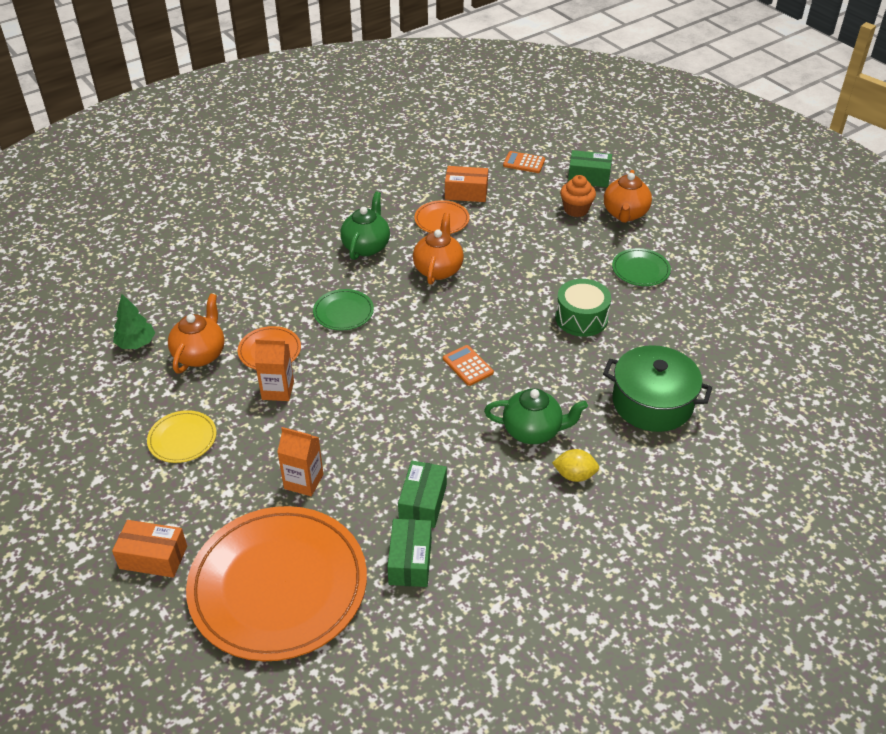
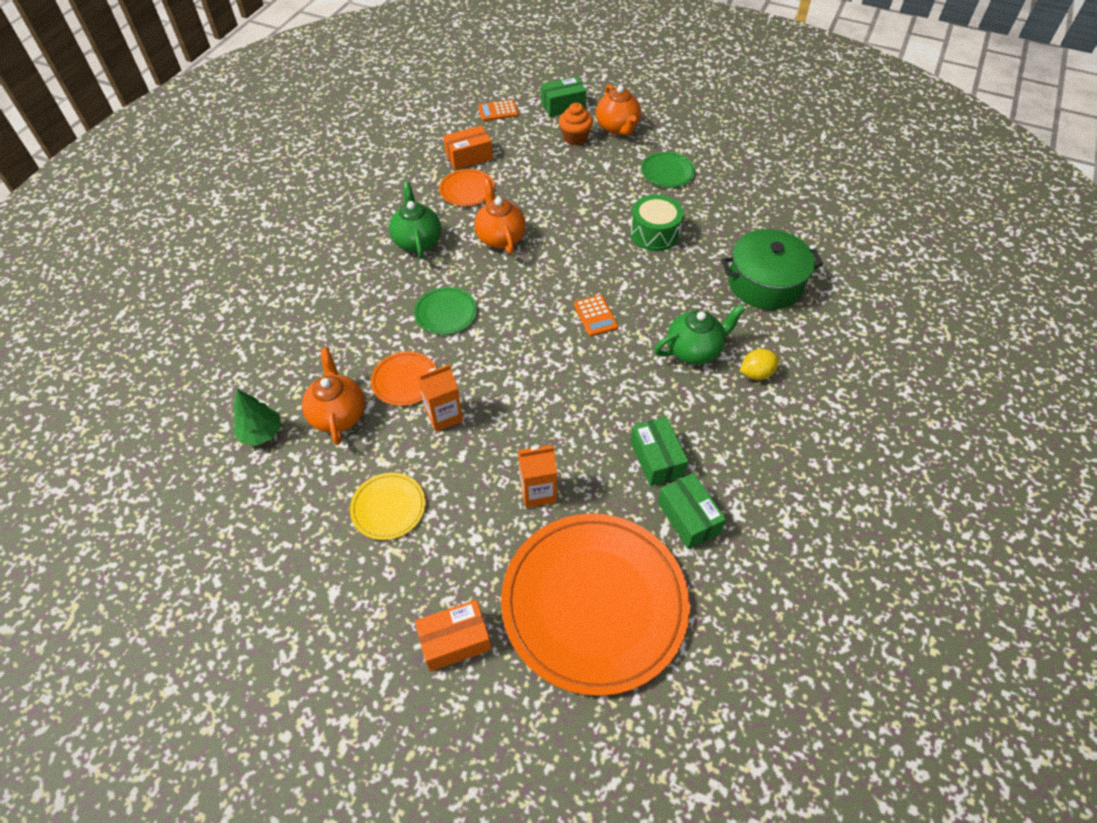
camera: 30 degrees left, 10 degrees up
(468, 366) = (595, 316): orange calculator -> orange calculator turned 135 degrees counterclockwise

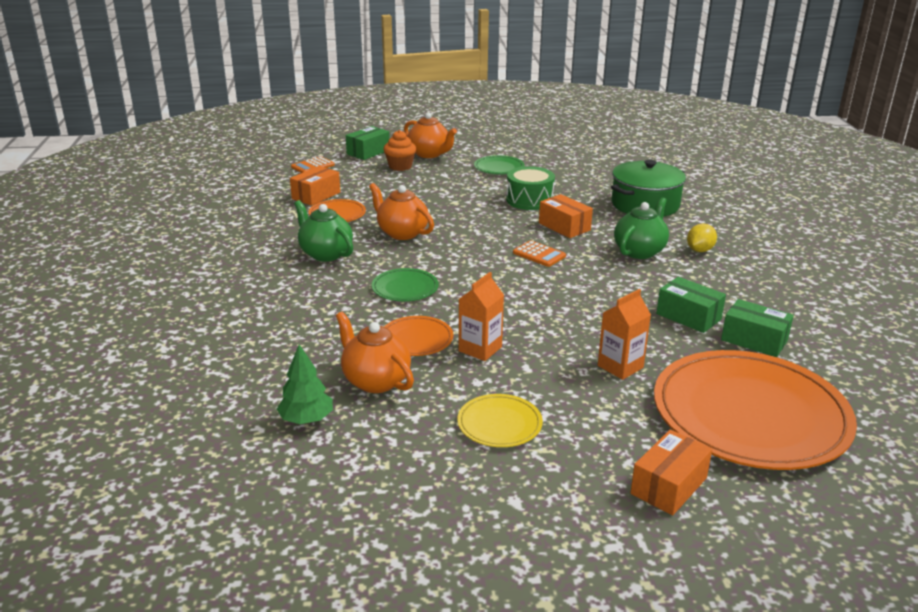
camera: 30 degrees left, 25 degrees down
(653, 285) = (564, 227): none -> orange box

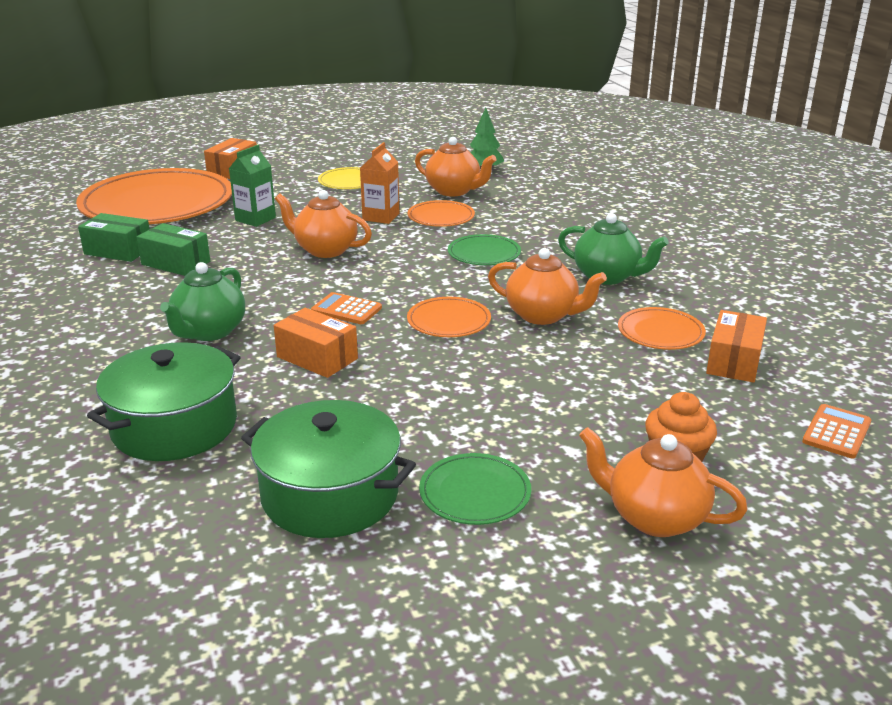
camera: 165 degrees right, 0 degrees up
(368, 152) = (790, 500): green box -> none
(469, 237) = (449, 321): none -> orange plate
(529, 200) = (384, 405): green drum -> none
(547, 312) = (325, 250): none -> orange teapot
(564, 174) = (330, 495): none -> green pot
(620, 366) = (255, 219): orange carton -> green carton
(699, 250) = (121, 345): yellow lemon -> none

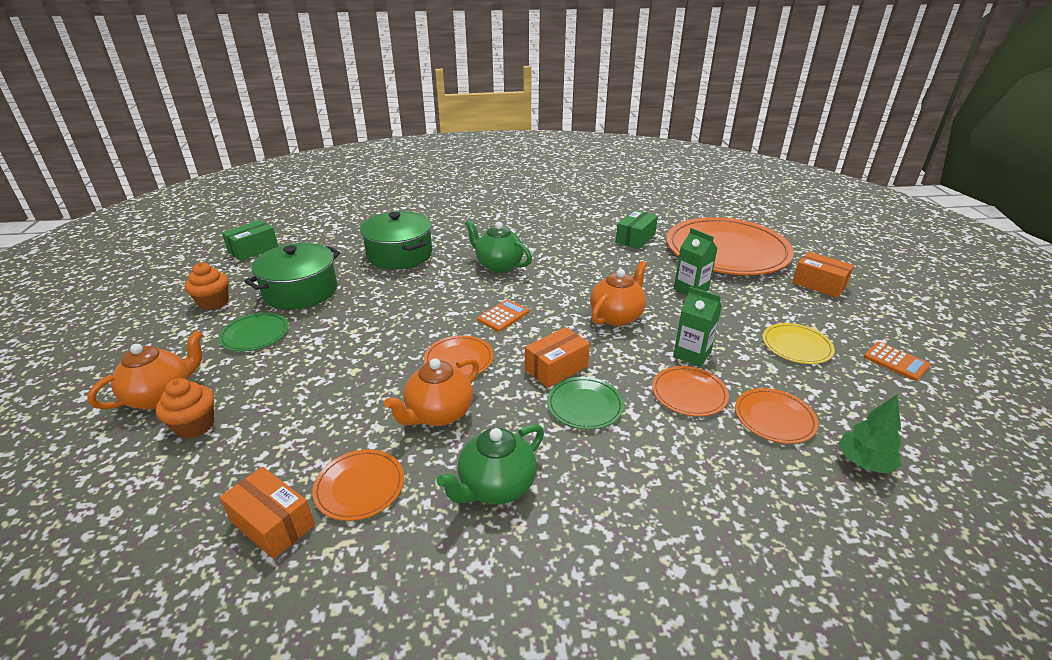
camera: 105 degrees right, 5 degrees up
(176, 263) = (608, 257): green box -> green box (253, 249)
(317, 358) = (441, 299): orange box -> orange box (556, 368)
(381, 217) = (692, 354): orange carton -> green carton
(402, 591) = (213, 303): none -> orange cupcake
(454, 191) = (774, 418): orange teapot -> orange plate
(836, 432) = (118, 547): orange calculator -> orange calculator (895, 361)

